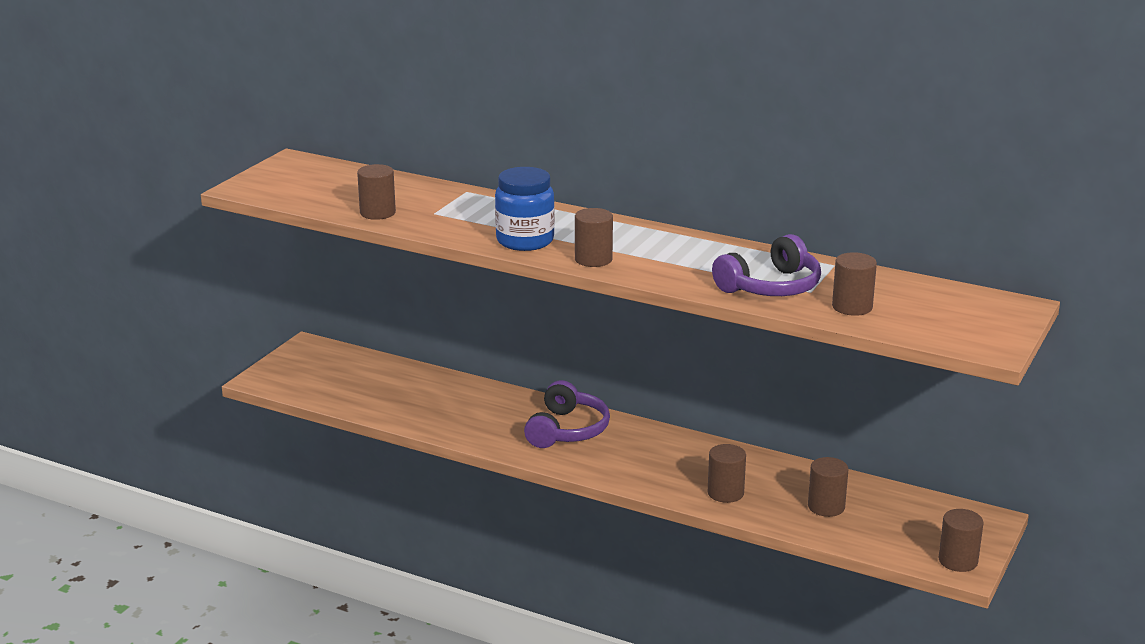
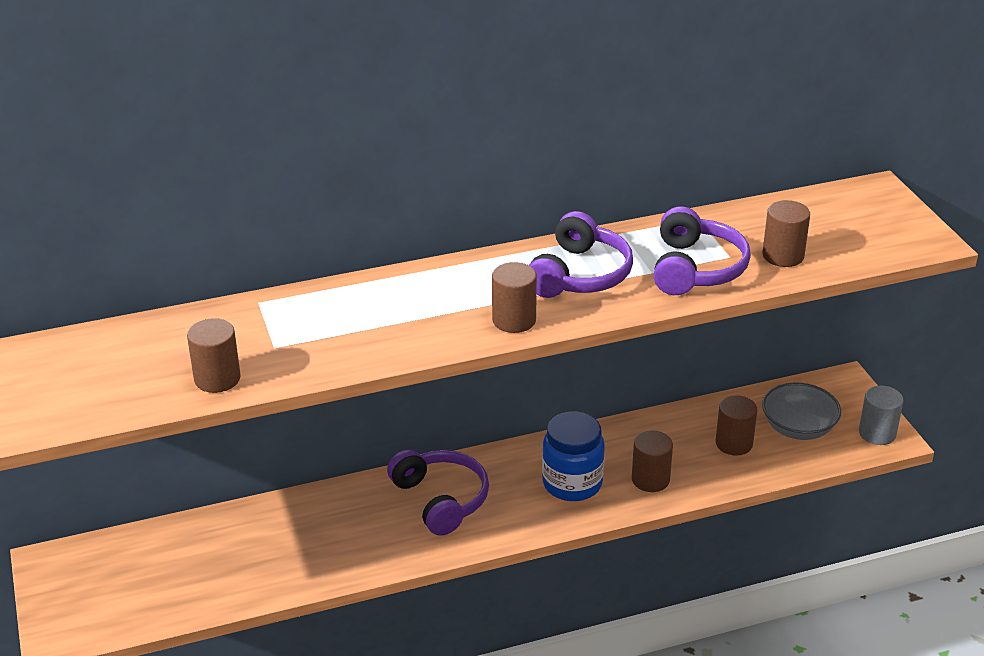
camera: 45 degrees left, 10 degrees up
(525, 241) = (419, 333): blue jar -> blue jar (572, 483)
(684, 257) = (580, 275): none -> purple headphones
(895, 525) = (798, 428): none -> grey bowl
(958, 561) = (877, 433): brown cylinder -> grey cylinder

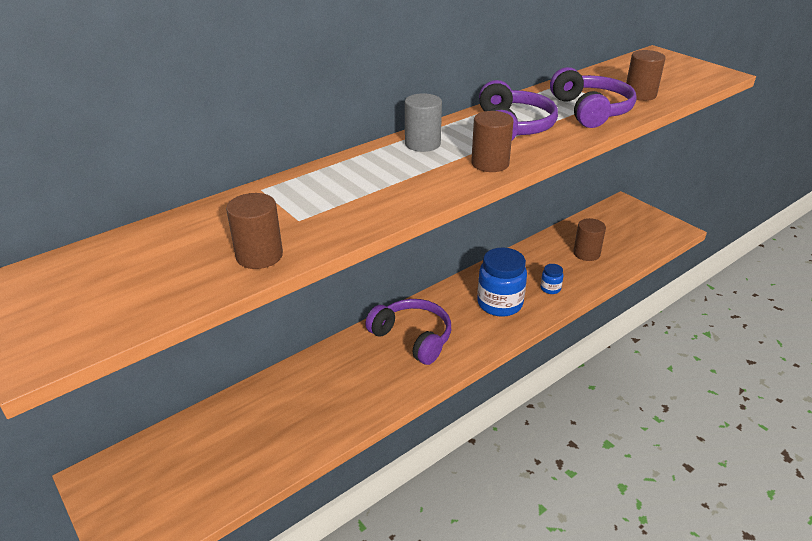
camera: 20 degrees left, 0 degrees up
(650, 479) = (550, 288): brown cylinder -> blue jar
(798, 428) = (618, 236): grey bowl -> none
(877, 433) = (666, 228): grey cylinder -> grey cylinder (422, 144)

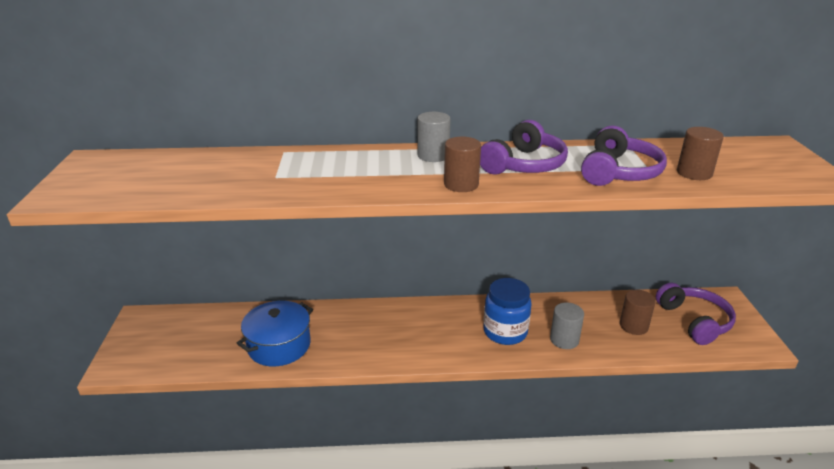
camera: 35 degrees right, 5 degrees down
(259, 256) = (221, 189): brown cylinder -> none
(306, 420) = (279, 345): none -> blue pot
(413, 337) = (408, 326): purple headphones -> purple headphones (694, 321)
(550, 288) = (564, 340): blue jar -> grey cylinder

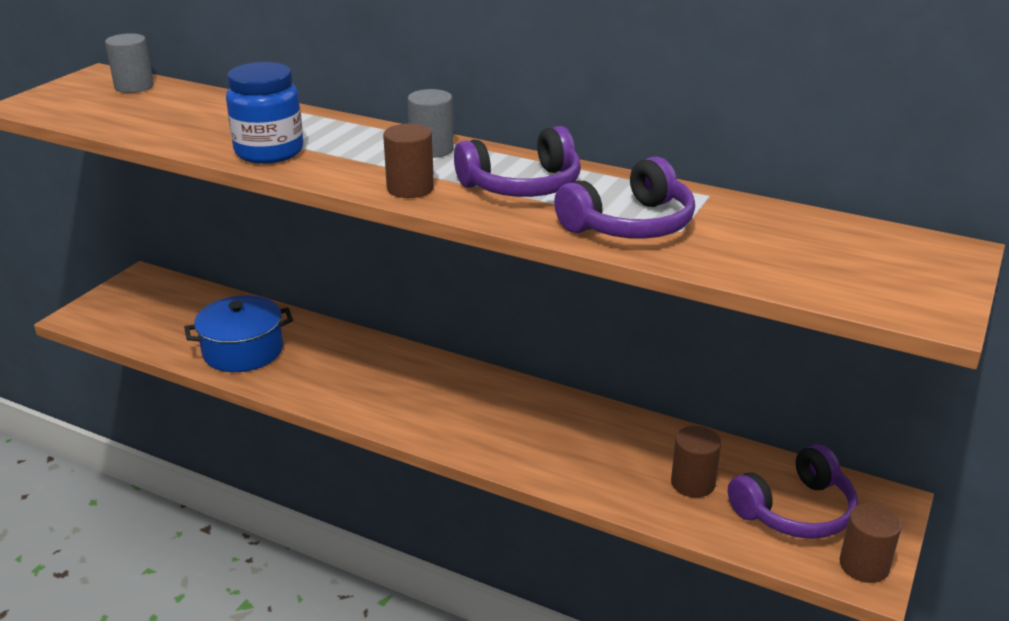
camera: 30 degrees right, 0 degrees up
(505, 332) = (508, 427): blue jar -> blue jar (269, 152)
(564, 340) = (574, 463): grey cylinder -> grey cylinder (134, 86)
(694, 173) = (736, 252): brown cylinder -> brown cylinder (864, 565)
(694, 321) = (795, 511): purple headphones -> purple headphones turned 45 degrees clockwise

